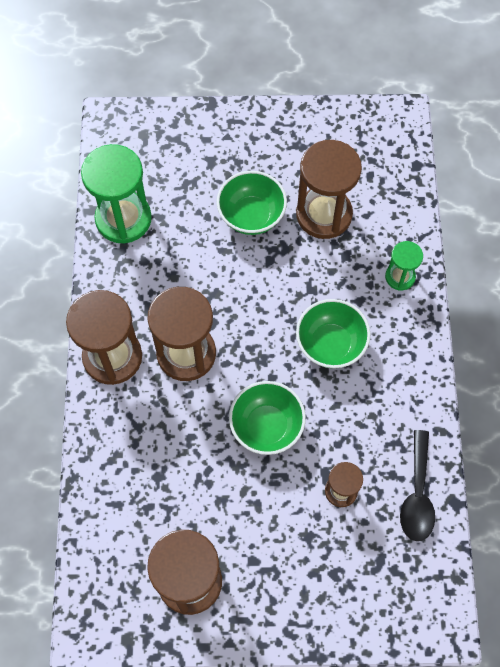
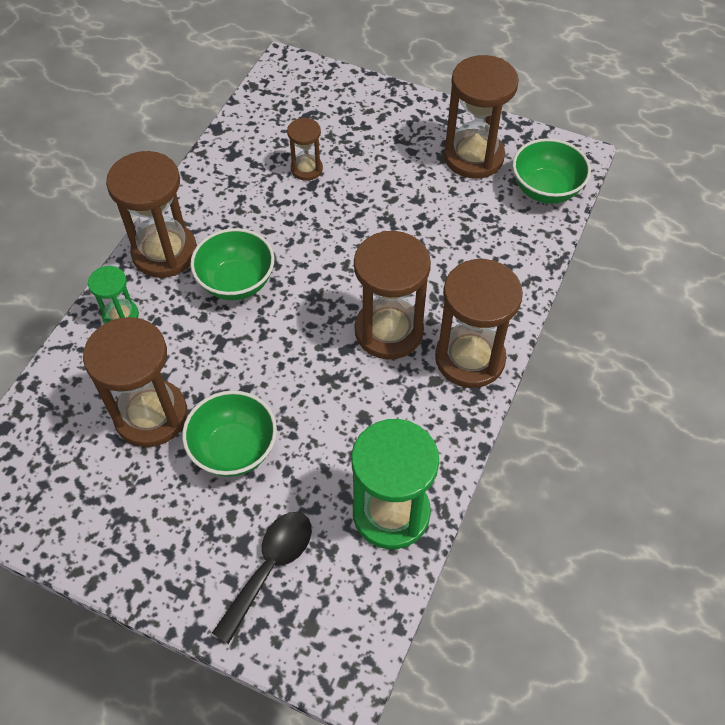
camera: 155 degrees left, 10 degrees down
(266, 426) = (343, 239): green bowl -> green bowl (545, 190)
(406, 346) = (164, 252): none -> brown hourglass
(417, 494) = (243, 144): black spoon -> black spoon (270, 568)

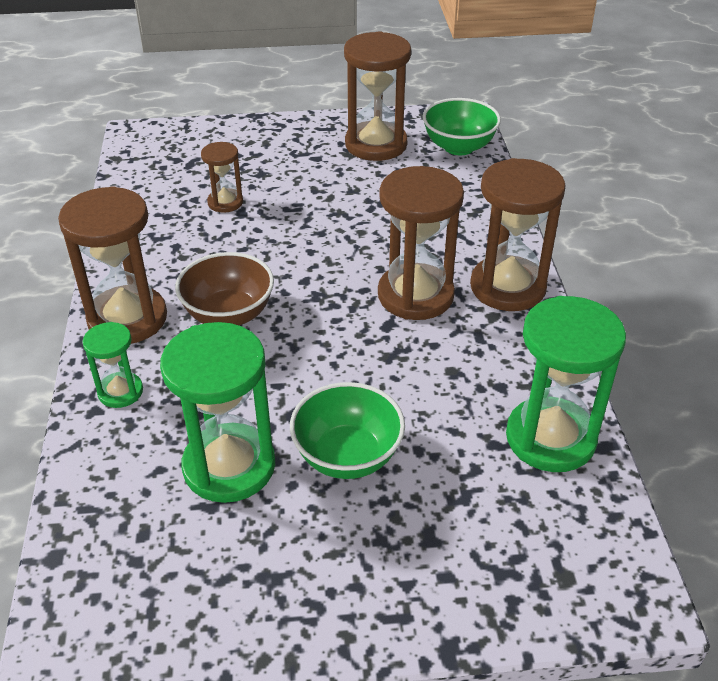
camera: 30 degrees left, 15 degrees down
(151, 415) = (229, 466): brown hourglass -> green hourglass
(236, 282) = (229, 314): green bowl -> brown bowl
(270, 568) = (477, 544): black spoon -> none

